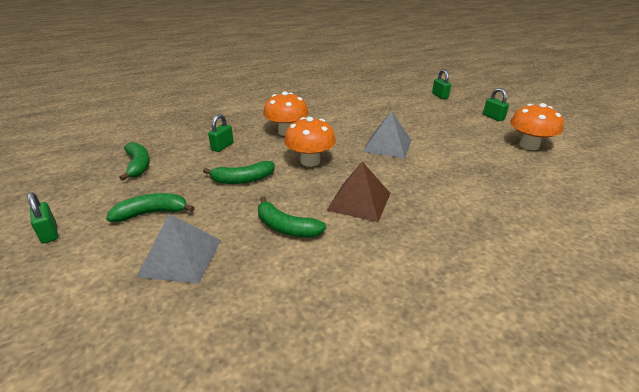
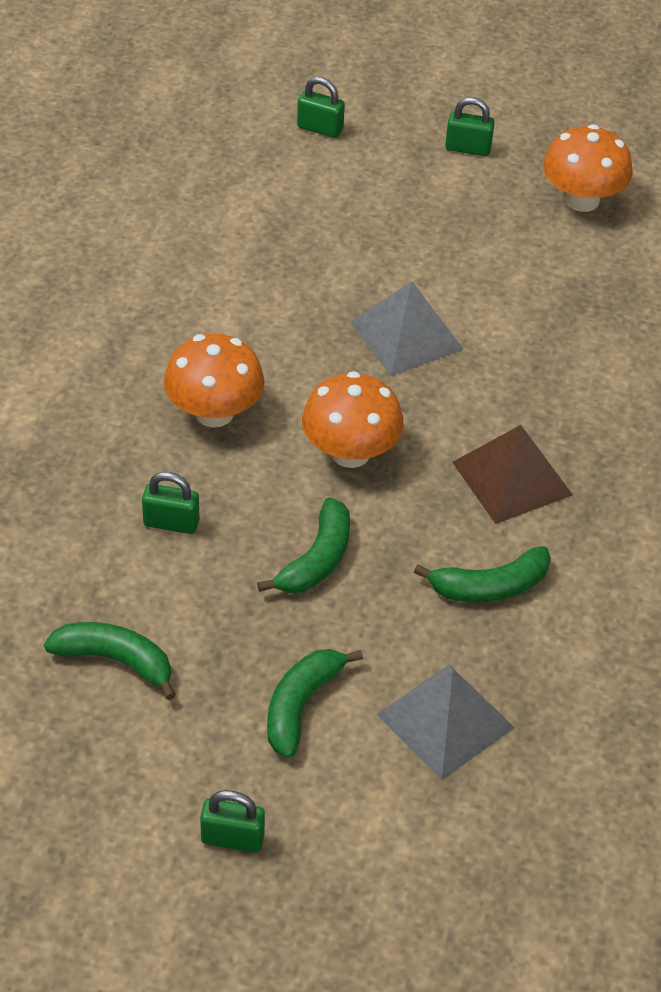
camera: 50 degrees left, 15 degrees up
(222, 146) = (171, 523): green padlock -> green padlock turned 60 degrees counterclockwise

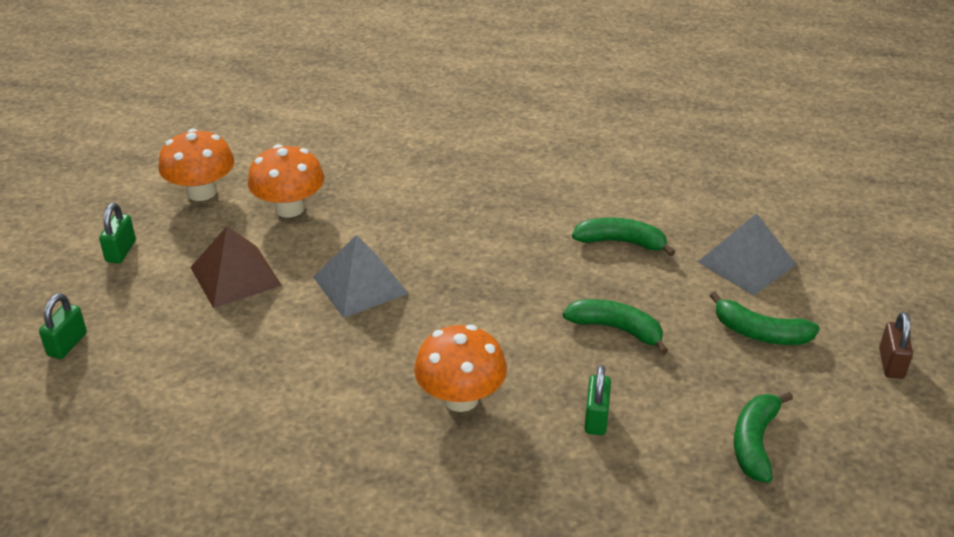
camera: 90 degrees left, 10 degrees down
(232, 838) = (891, 363): green padlock -> brown padlock
(350, 453) = (498, 314): orange mushroom -> orange mushroom (289, 208)
(490, 587) = (621, 242): green banana -> green banana turned 60 degrees counterclockwise
(511, 478) = (513, 231): brown pyramid -> brown pyramid (235, 276)

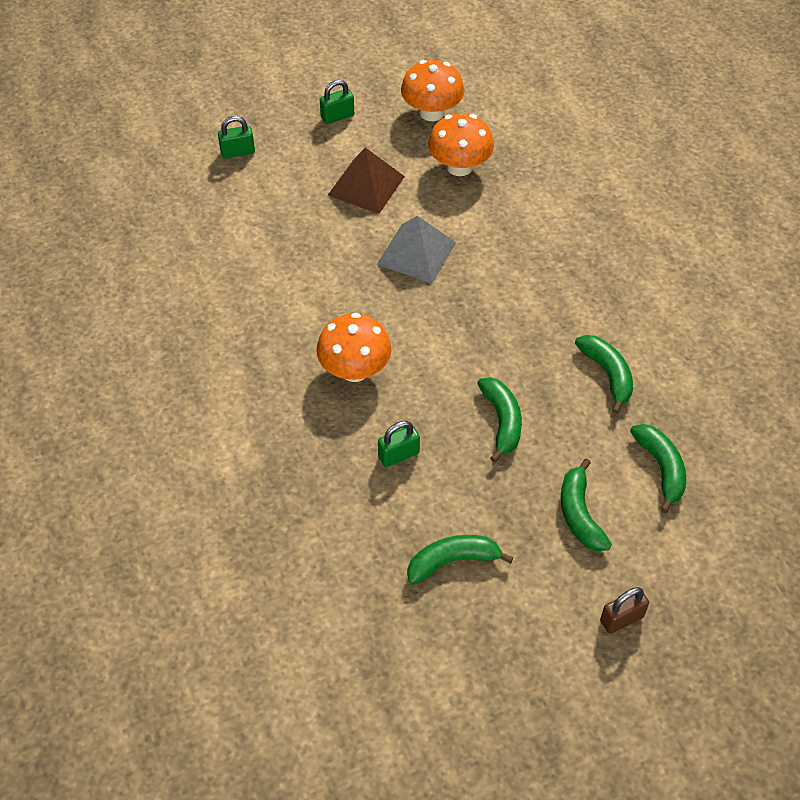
camera: 55 degrees right, 15 degrees up
(747, 263) = (661, 468): grey pyramid -> green banana

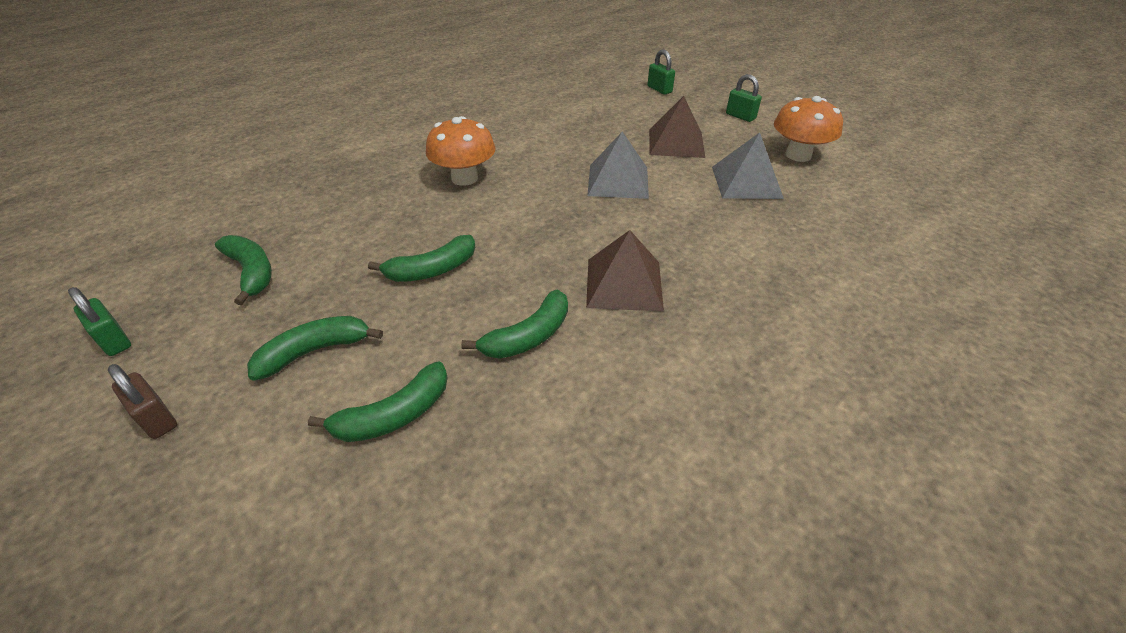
camera: 70 degrees right, 10 degrees down
(398, 455) = (375, 218): green padlock -> green padlock (114, 340)
(459, 167) = (746, 182): orange mushroom -> grey pyramid
(568, 299) = (624, 284): none -> brown pyramid

